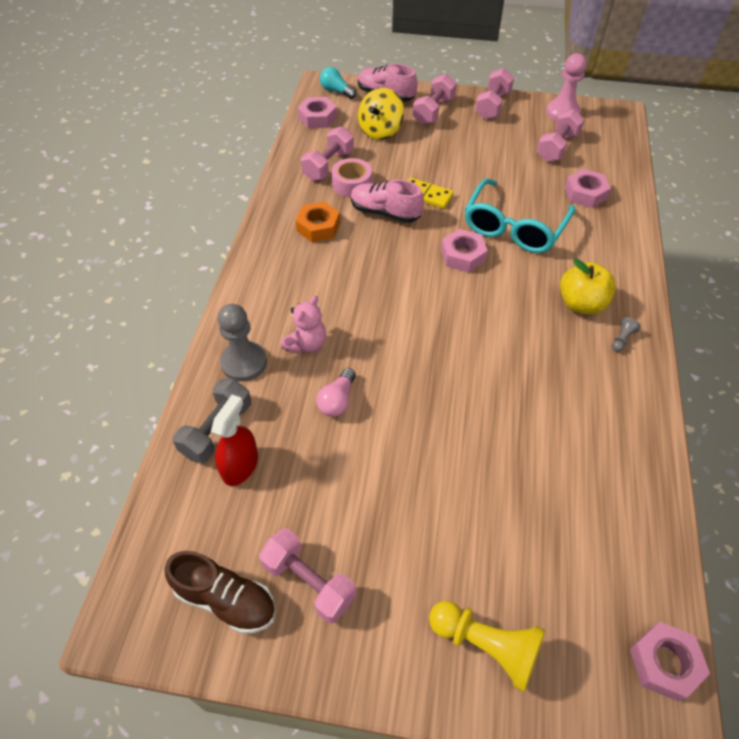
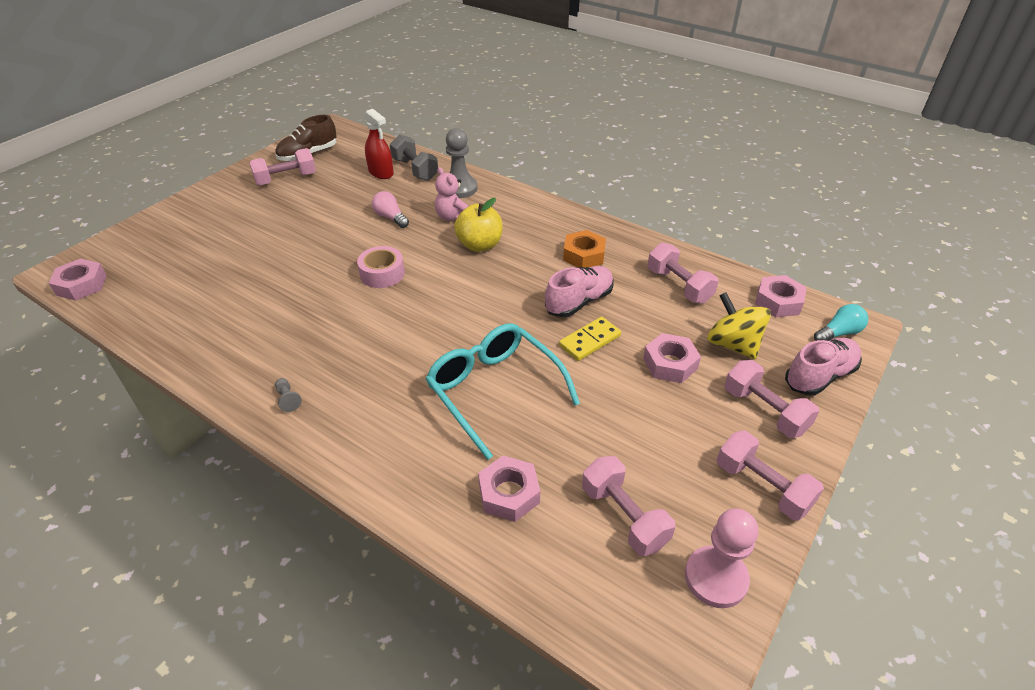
camera: 115 degrees right, 10 degrees down
(352, 184) = (638, 293): pink tape -> pink tape (382, 274)
(462, 255) = (481, 333): pink nut -> pink nut (670, 363)
(486, 645) = (181, 224): yellow pawn -> none
(581, 304) = (352, 391): yellow apple -> yellow apple (480, 245)

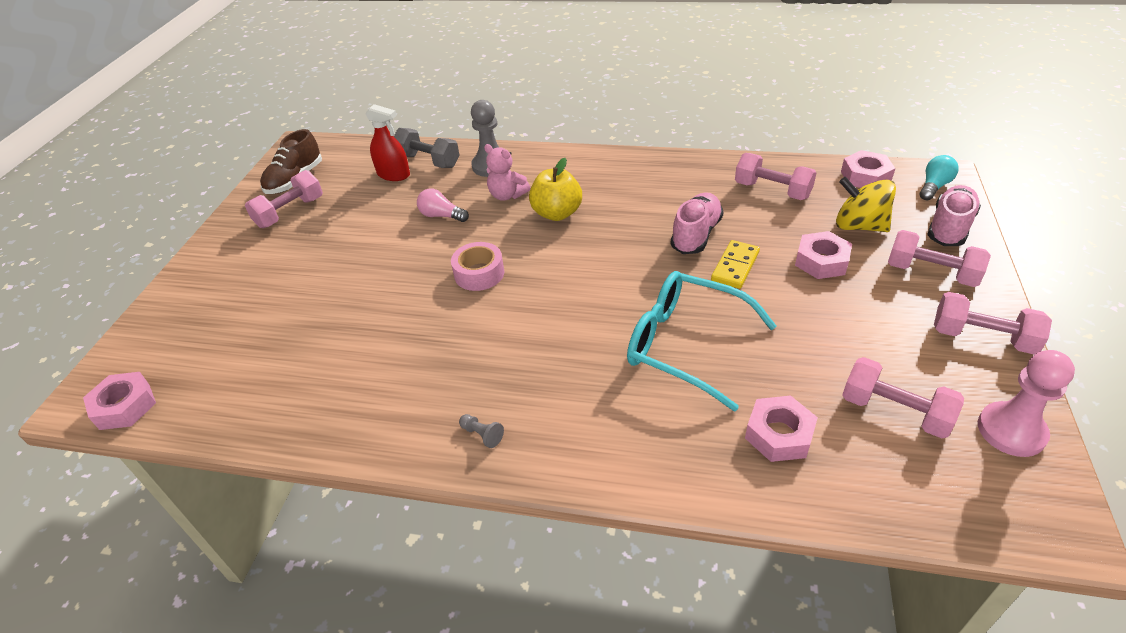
camera: 20 degrees left, 0 degrees up
(583, 255) = (665, 191): orange nut -> none

